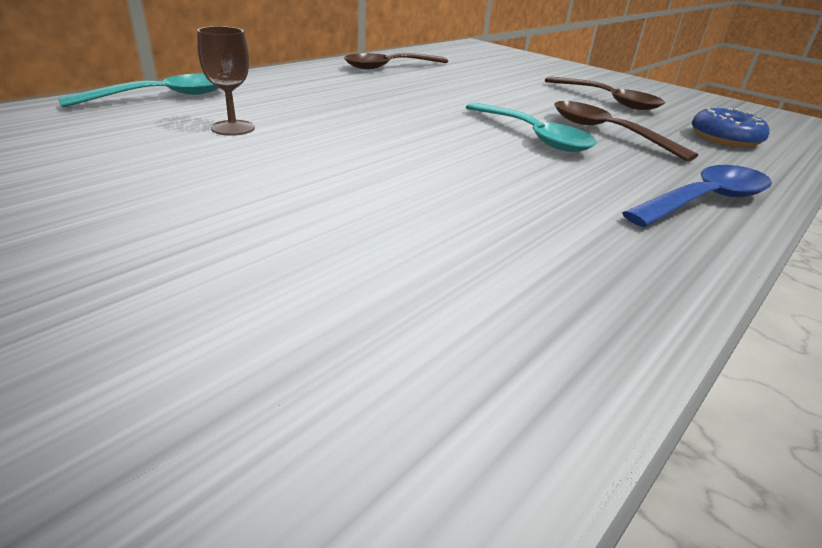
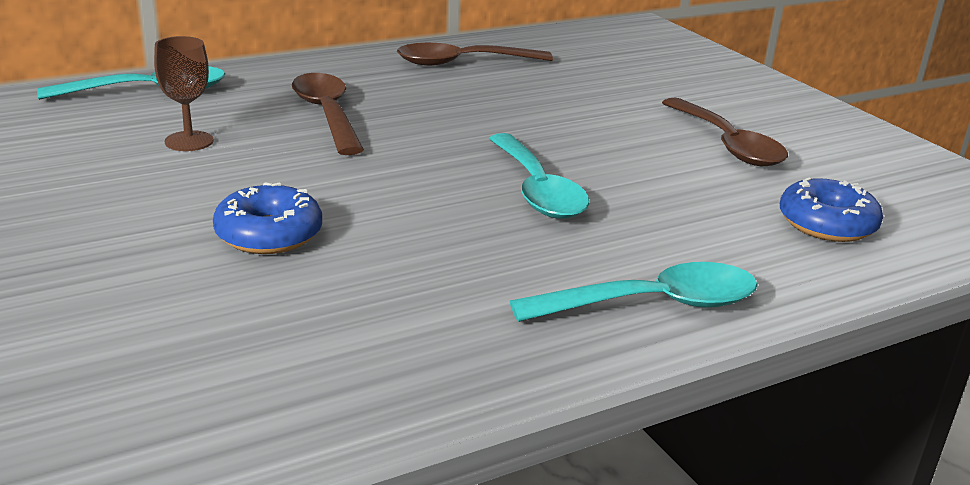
camera: 20 degrees right, 5 degrees down
(374, 189) = (269, 234): none -> blue donut
(606, 132) = (651, 195): brown spoon -> brown spoon (327, 114)
(705, 201) = (653, 304): blue spoon -> turquoise spoon

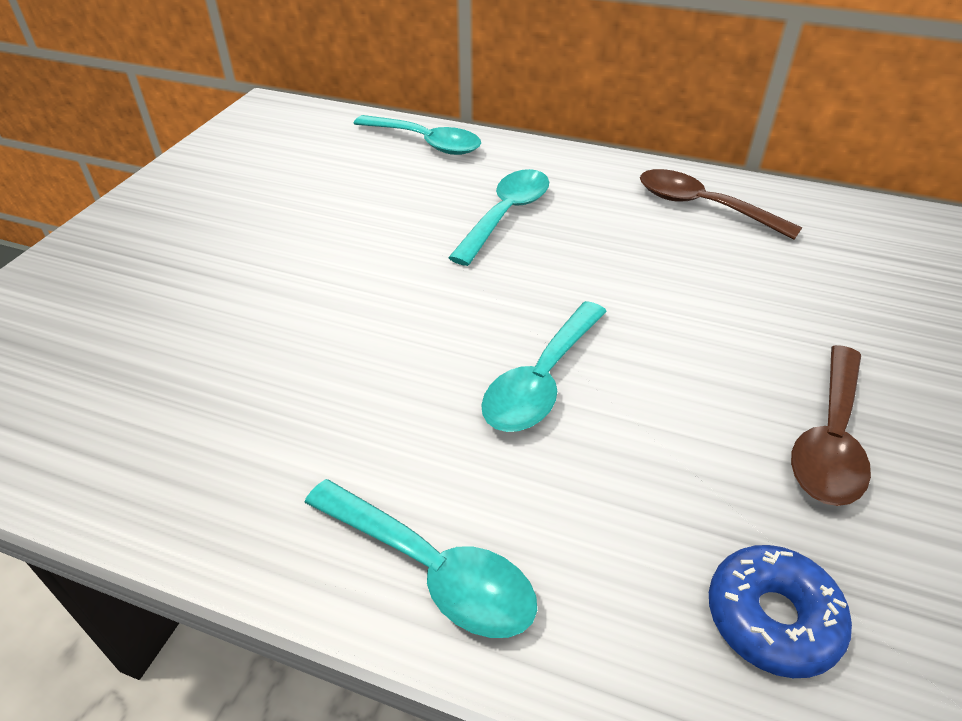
camera: 50 degrees right, 15 degrees up
(189, 141) = (383, 199): brown goblet -> none
(269, 234) = (302, 308): blue donut -> none
(327, 114) = (506, 215): brown spoon -> turquoise spoon

